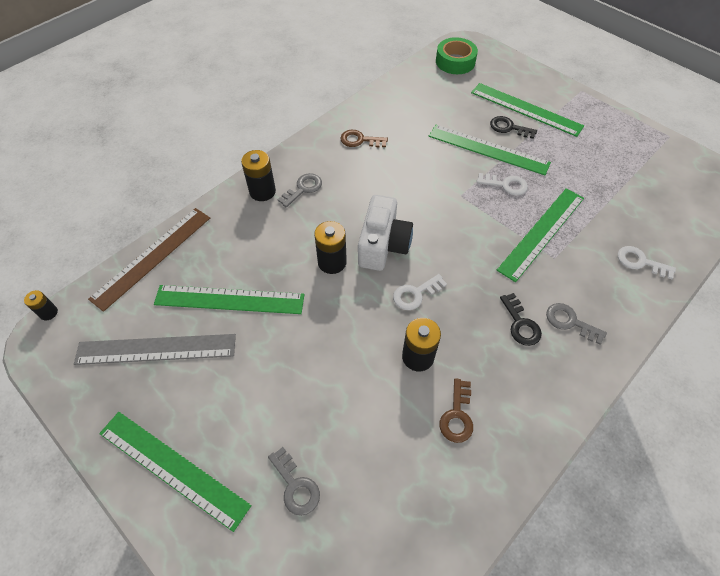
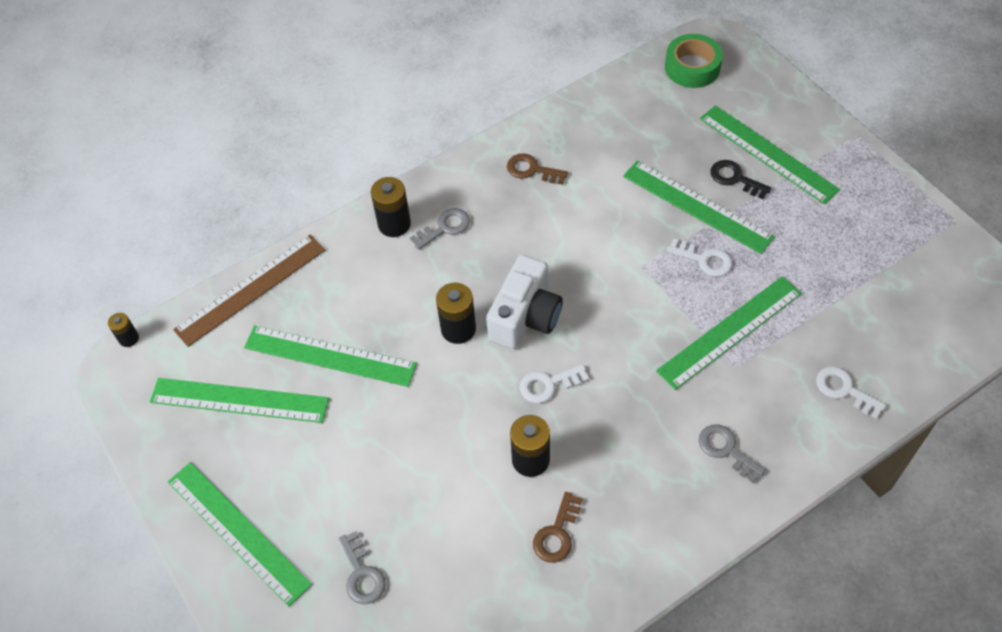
camera: 15 degrees right, 0 degrees up
(156, 349) = (239, 400): grey ruler -> green ruler
(520, 324) = (664, 442): black key -> none

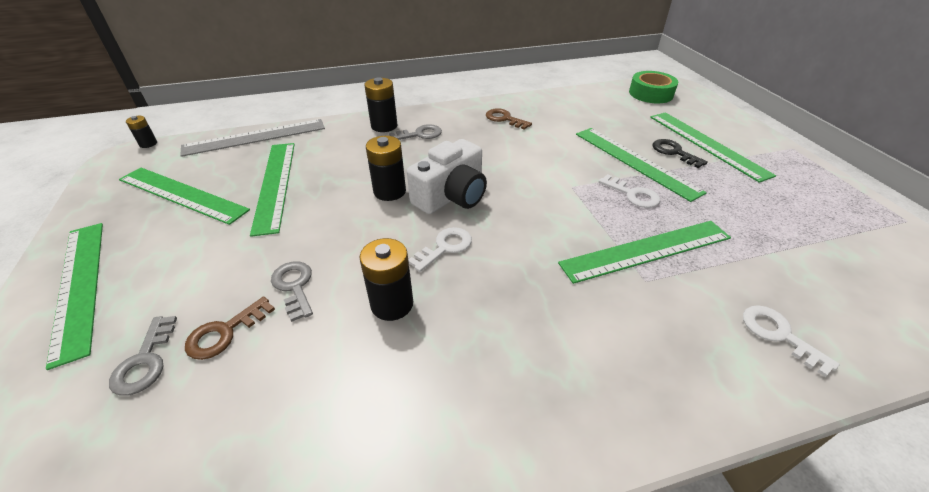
camera: 15 degrees right, 15 degrees down
(251, 289) = (255, 137): brown ruler -> grey ruler
(330, 356) = (275, 184): green ruler -> green ruler turned 45 degrees clockwise
(548, 384) = (445, 247): white key -> white key turned 135 degrees clockwise
(557, 533) = (377, 387): brown key -> brown key (225, 332)
(726, 450) = (617, 357): grey key -> grey key (294, 286)

